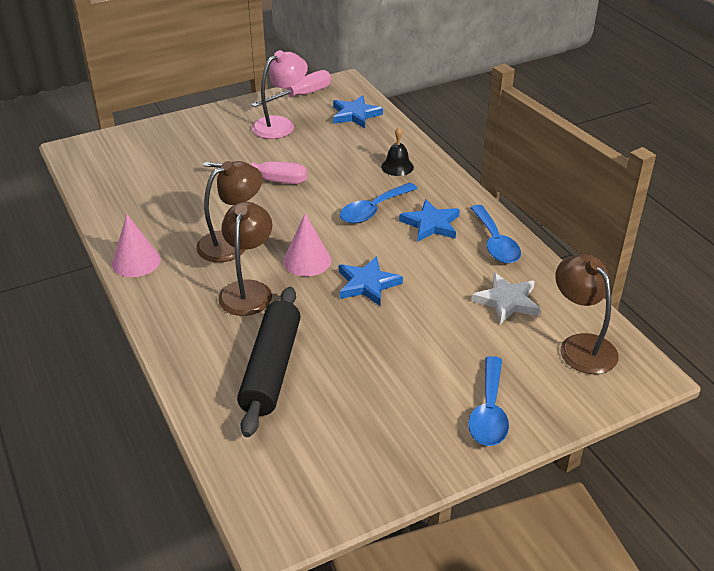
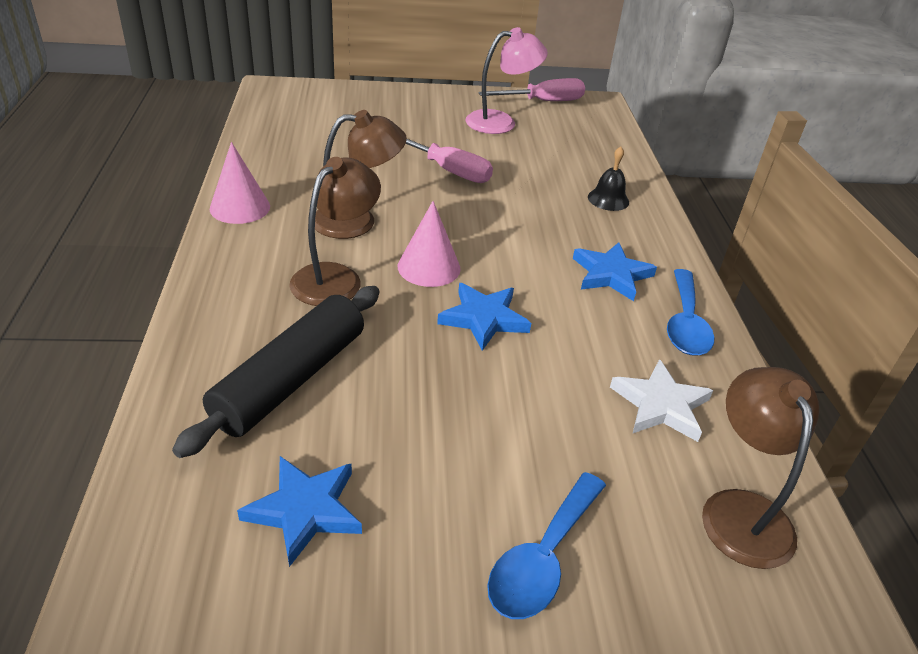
camera: 20 degrees right, 0 degrees up
(355, 115) = (592, 134): blue star -> blue star (305, 510)
(373, 210) = (548, 237): blue spoon -> none

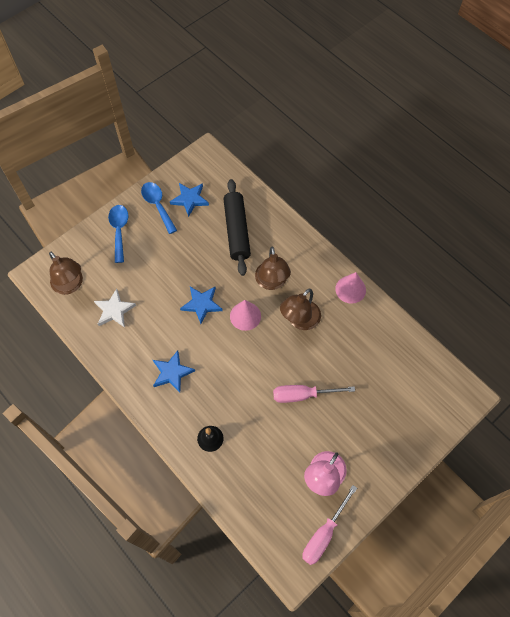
camera: 145 degrees right, 25 degrees up
(685, 323) = (125, 364): blue spoon -> blue spoon (157, 205)

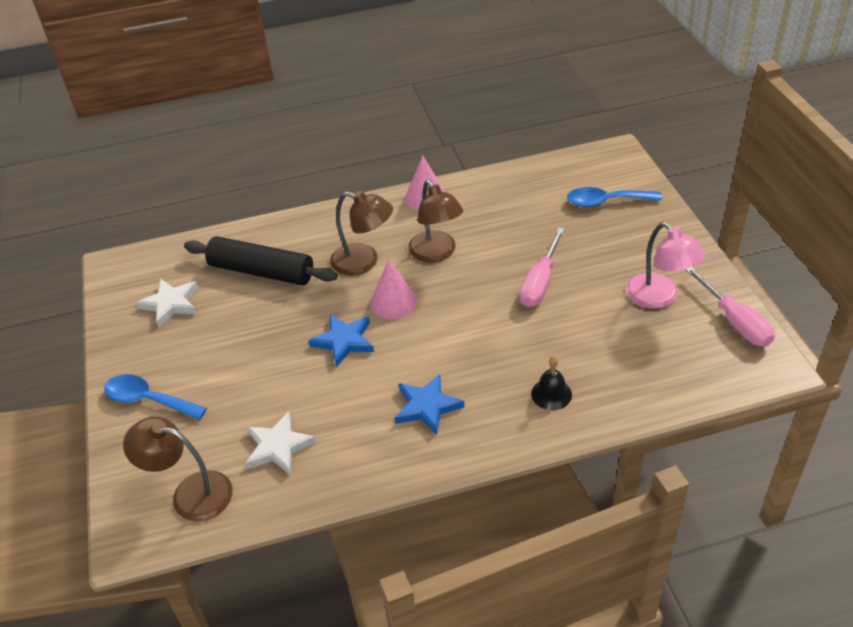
camera: 60 degrees left, 20 degrees down
(70, 285) = (190, 493): brown lamp -> brown lamp turned 150 degrees counterclockwise
(157, 205) = (147, 342): blue spoon -> blue spoon (606, 201)
(190, 199) = (170, 304): blue star -> white star

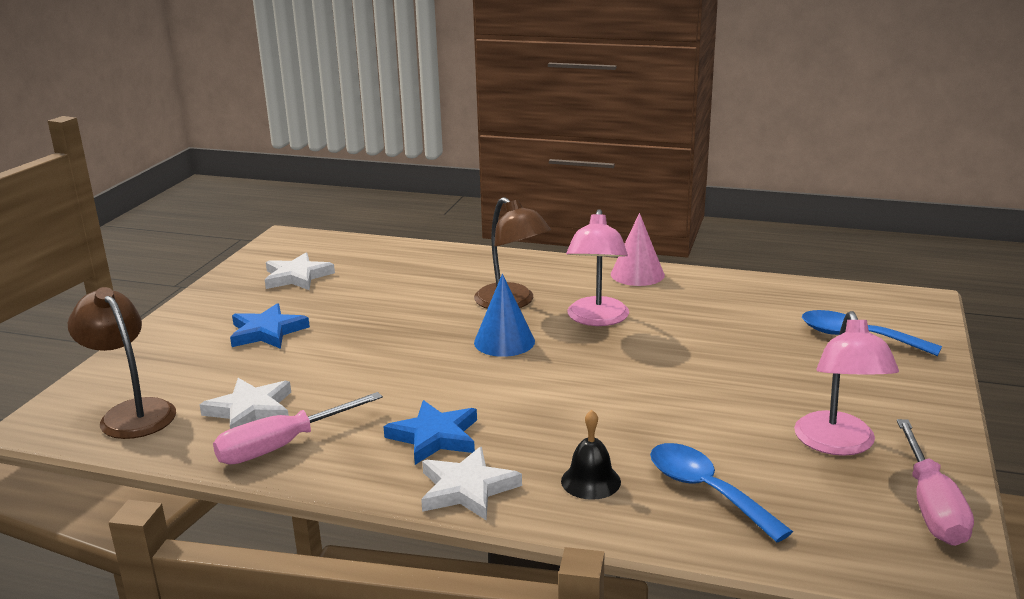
camera: 30 degrees right, 20 degrees down
(148, 400) = (190, 334): blue spoon -> blue spoon (706, 491)
(262, 271) = (405, 279): black rolling pin -> none
(344, 341) = (416, 354): blue star -> blue star (267, 332)
(393, 302) = (504, 341): pink cone -> blue cone
(436, 253) = (597, 319): brown lamp -> pink lamp
(486, 437) = (467, 489): none -> white star
(540, 282) = (692, 379): pink screwdriver -> pink screwdriver (282, 446)

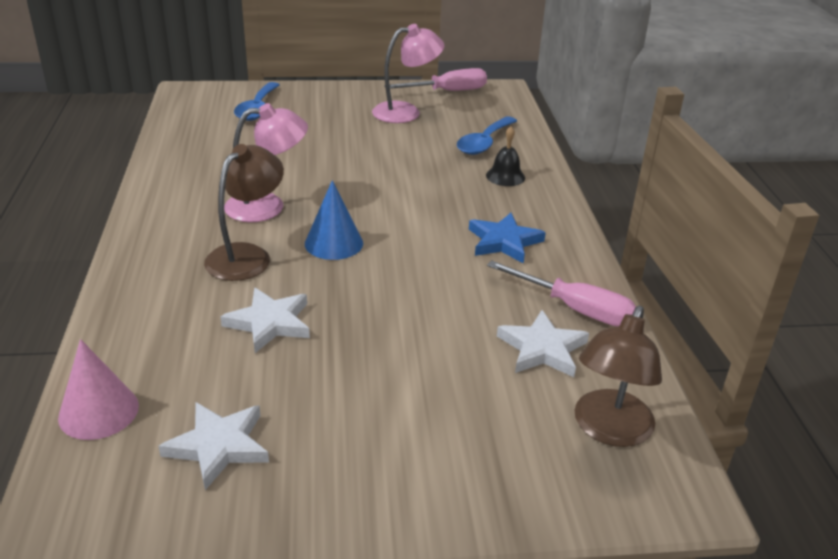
camera: 115 degrees left, 10 degrees up
(267, 332) = (389, 405): blue star -> none
(467, 489) = (551, 215): white star -> white star (269, 323)
(637, 274) = (157, 199): pink cone -> pink cone (98, 411)

